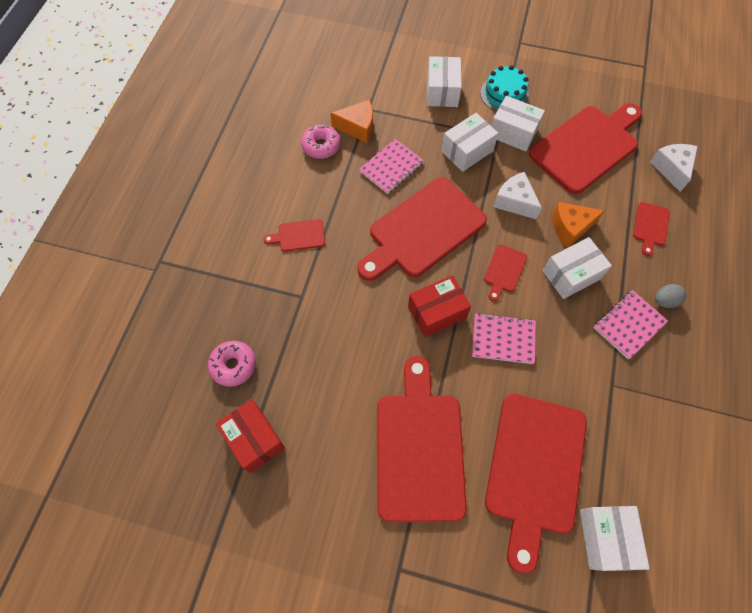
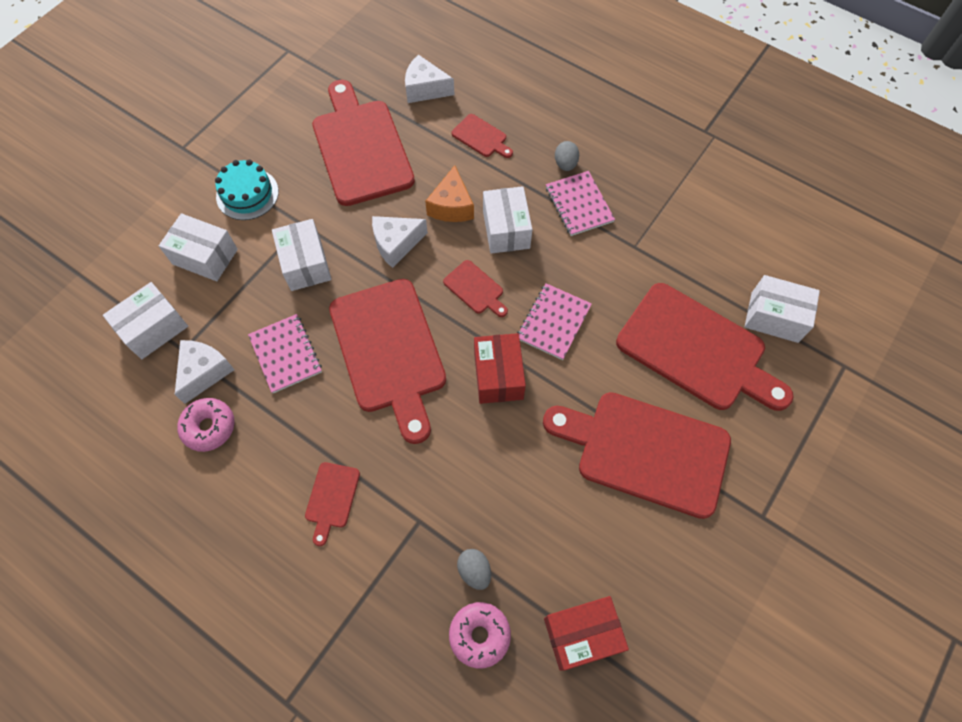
camera: 70 degrees left, 0 degrees up
(278, 346) = (474, 571): none -> grey egg
(358, 127) = (204, 372): orange cheese -> white cheese
(513, 133) = (305, 208): white box -> white box (154, 328)

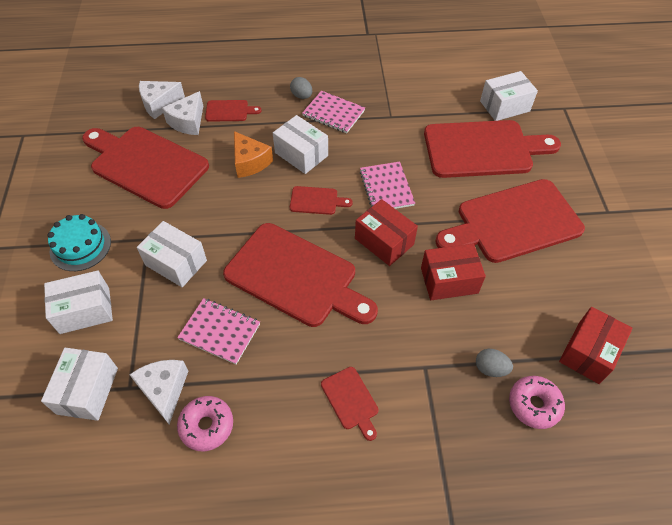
camera: 40 degrees left, 10 degrees down
(396, 244) = (233, 208): white cheese -> white cheese (188, 122)
(520, 460) = (449, 280): none -> red box

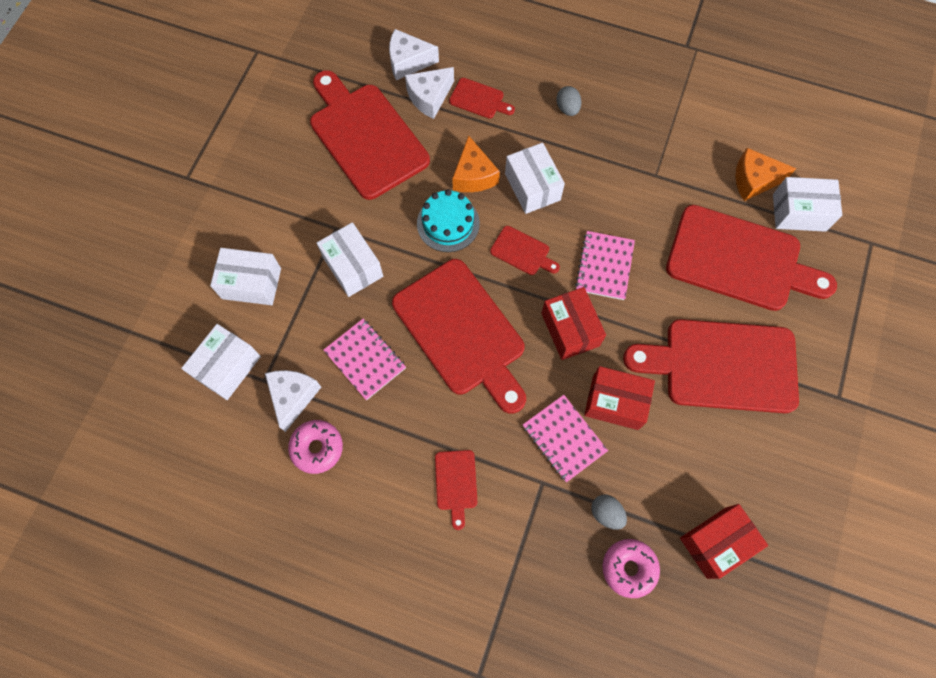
camera: 25 degrees right, 15 degrees up
(80, 246) = (270, 210): turquoise cake -> turquoise cake (448, 223)
(333, 113) = (592, 146): pink notebook -> pink notebook (564, 438)
(462, 97) = (754, 180): none -> orange cheese

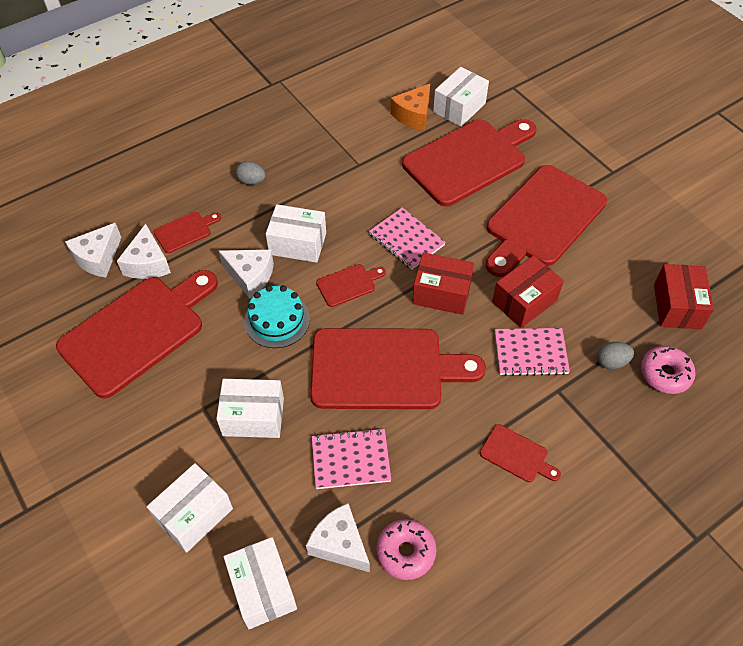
camera: 55 degrees left, 15 degrees down
(366, 137) = (137, 332): red cutting board -> red cutting board turned 135 degrees clockwise
(473, 175) = (250, 276): orange cheese -> white cheese

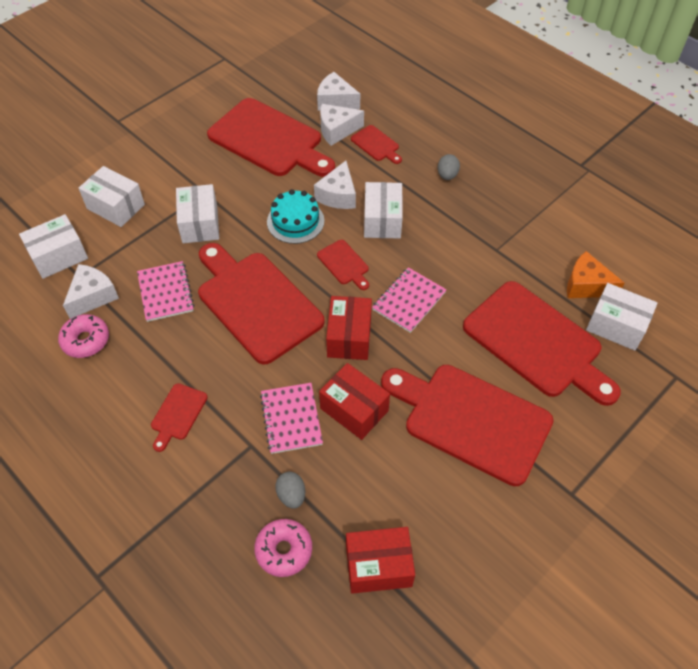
camera: 80 degrees right, 0 degrees up
(384, 369) = (256, 303): red cutting board -> red cutting board turned 150 degrees clockwise

